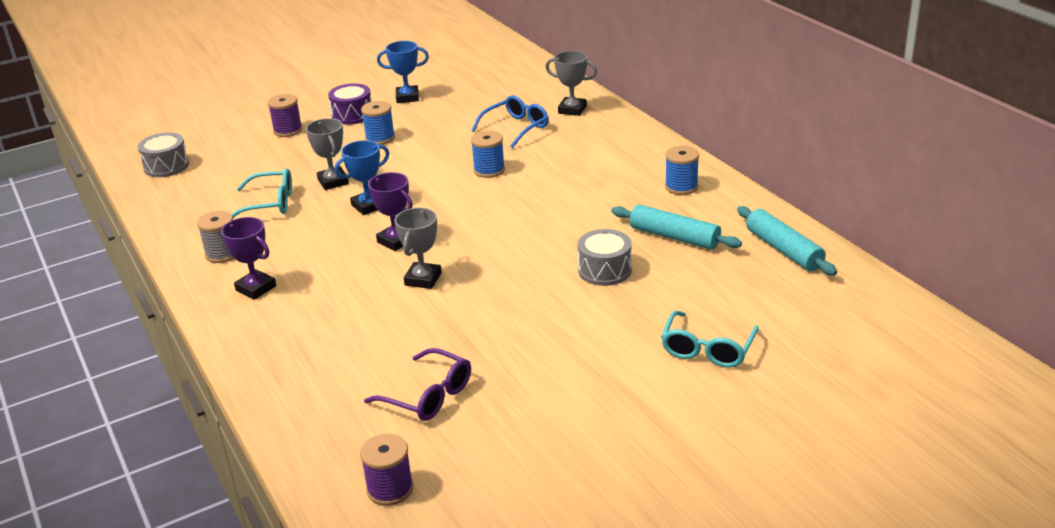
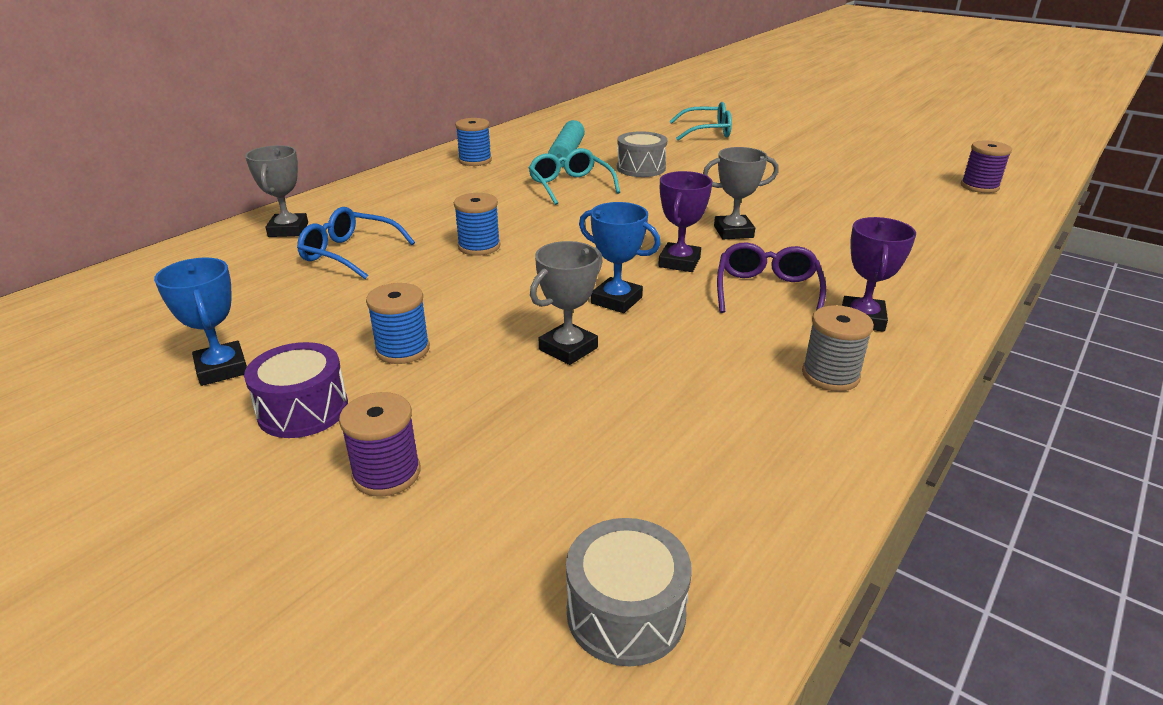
camera: 115 degrees left, 0 degrees up
(269, 203) = (671, 386): turquoise glasses -> turquoise glasses (570, 186)
(427, 395) = (878, 196): purple glasses -> purple glasses (767, 291)
(784, 250) = (559, 125): turquoise rolling pin -> none

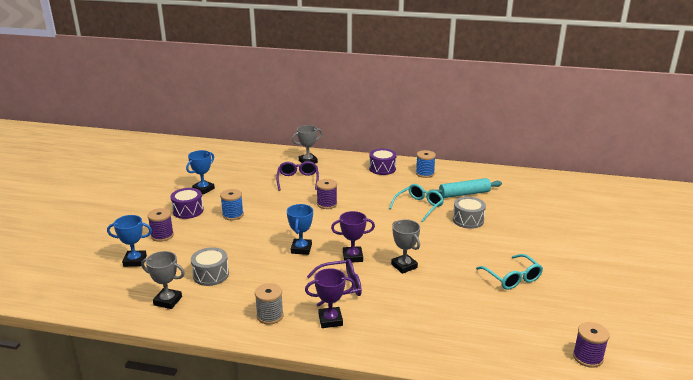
camera: 65 degrees right, 5 degrees down
(350, 253) = (298, 180): blue glasses -> purple glasses
(415, 182) = (382, 168): none -> purple drum
(477, 547) = (135, 261): none -> blue trophy
(479, 246) = (327, 204): blue spool -> purple spool
(568, 349) = (253, 247): grey trophy -> grey trophy (168, 301)
(626, 613) = (116, 293): grey drum -> grey drum (211, 275)
(706, 132) = (563, 228): turquoise glasses -> turquoise glasses (512, 277)

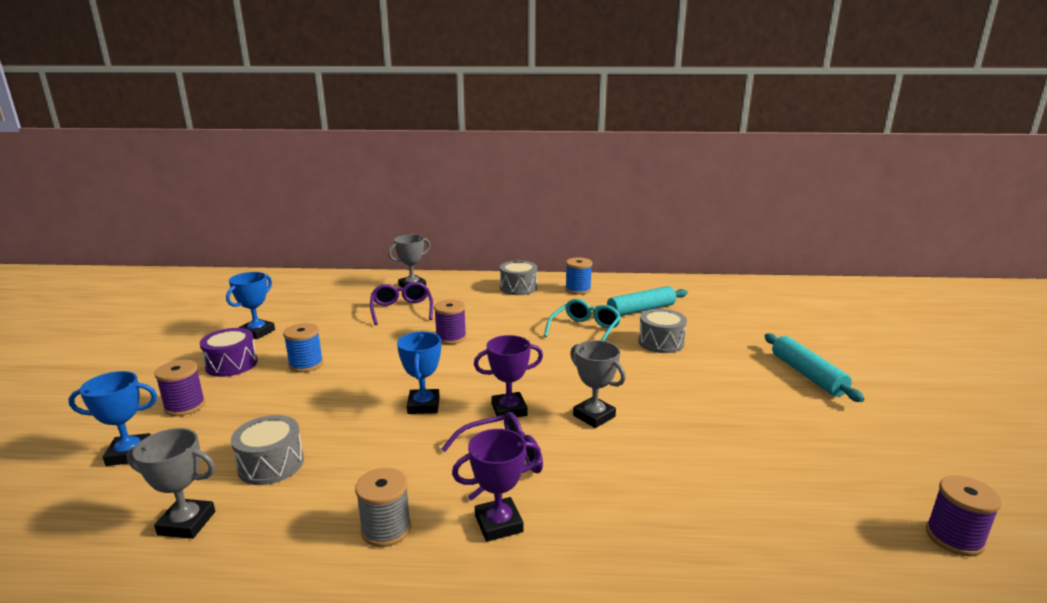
camera: 10 degrees left, 5 degrees down
(382, 168) = (518, 288): purple drum -> grey drum
(512, 277) = (762, 417): turquoise glasses -> none
(558, 253) = (807, 375): none -> turquoise rolling pin

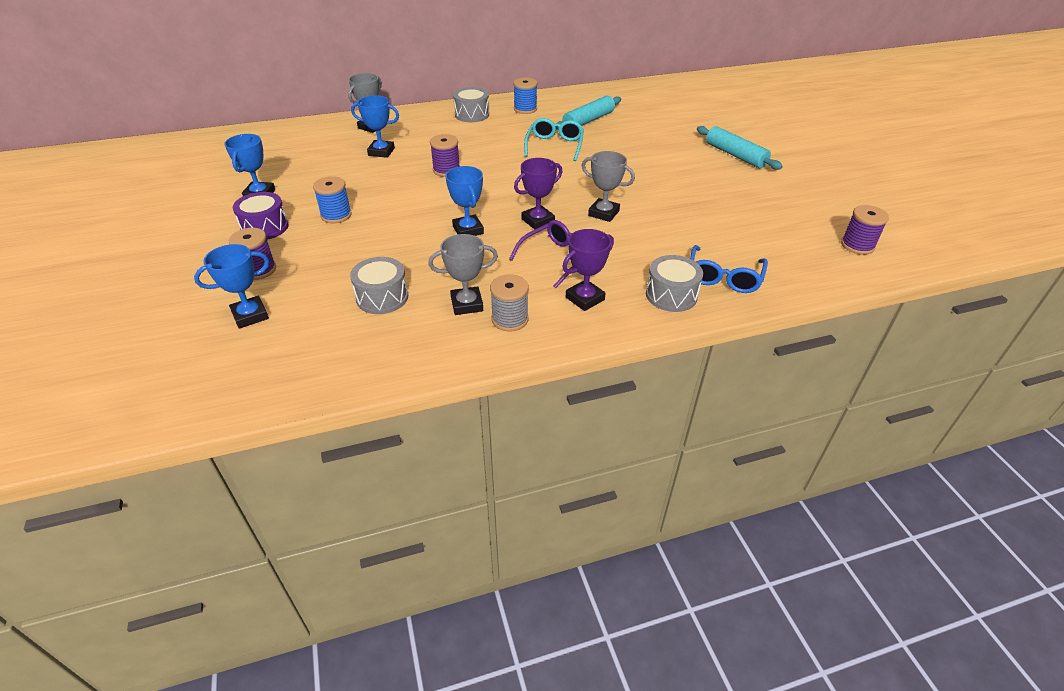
camera: 20 degrees left, 20 degrees up
(187, 523) = (355, 350): grey trophy -> grey trophy (467, 304)
(402, 310) = (381, 152): purple glasses -> blue trophy
(661, 342) = (619, 146): grey drum -> grey drum (671, 295)
(712, 539) = (724, 277): none -> blue glasses

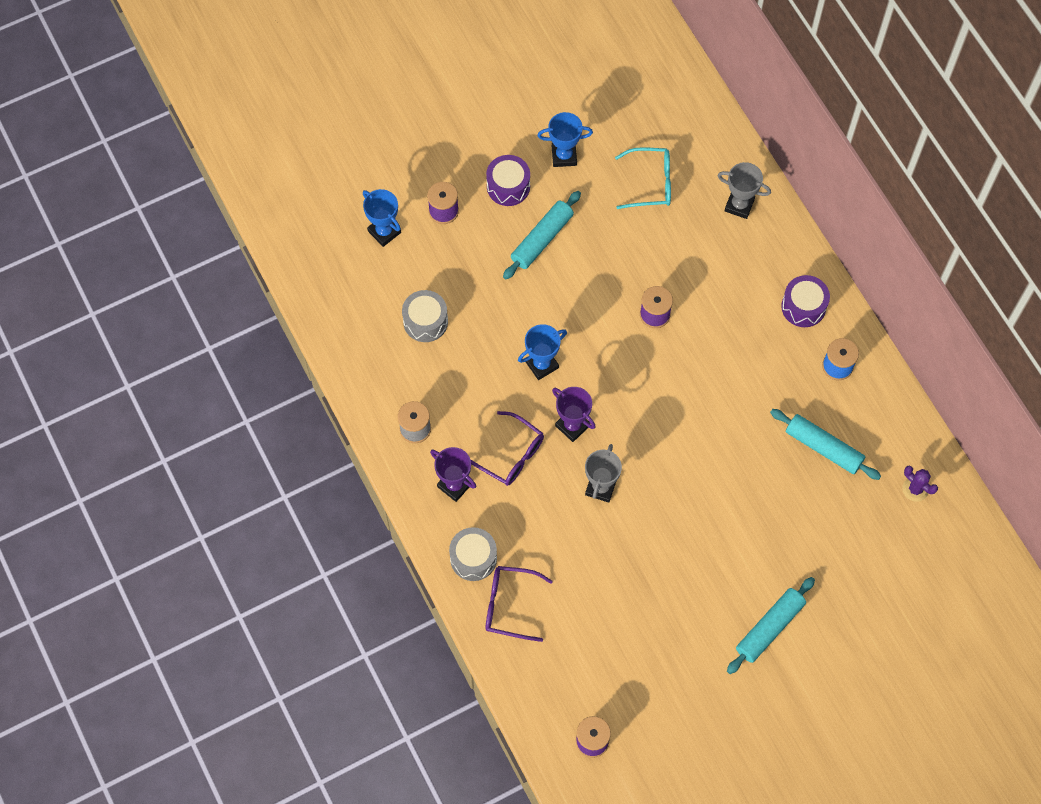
camera: 80 degrees right, 25 degrees up
(336, 215) = (542, 239): blue spool -> turquoise rolling pin
(381, 152) = (680, 236): blue trophy -> none
(467, 304) = (428, 390): grey trophy -> none
(472, 115) = (803, 307): grey drum -> purple drum
(554, 146) = (741, 417): turquoise glasses -> turquoise glasses (650, 183)
(626, 97) = (915, 489): none -> purple cactus
(724, 277) = (510, 605): blue glasses -> purple glasses

